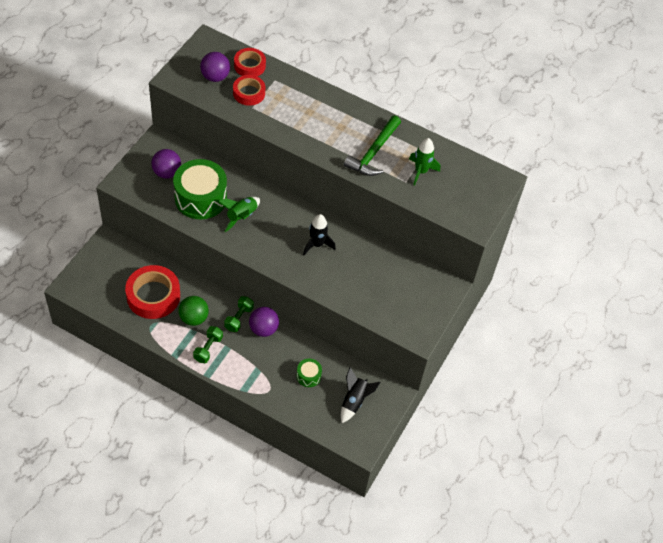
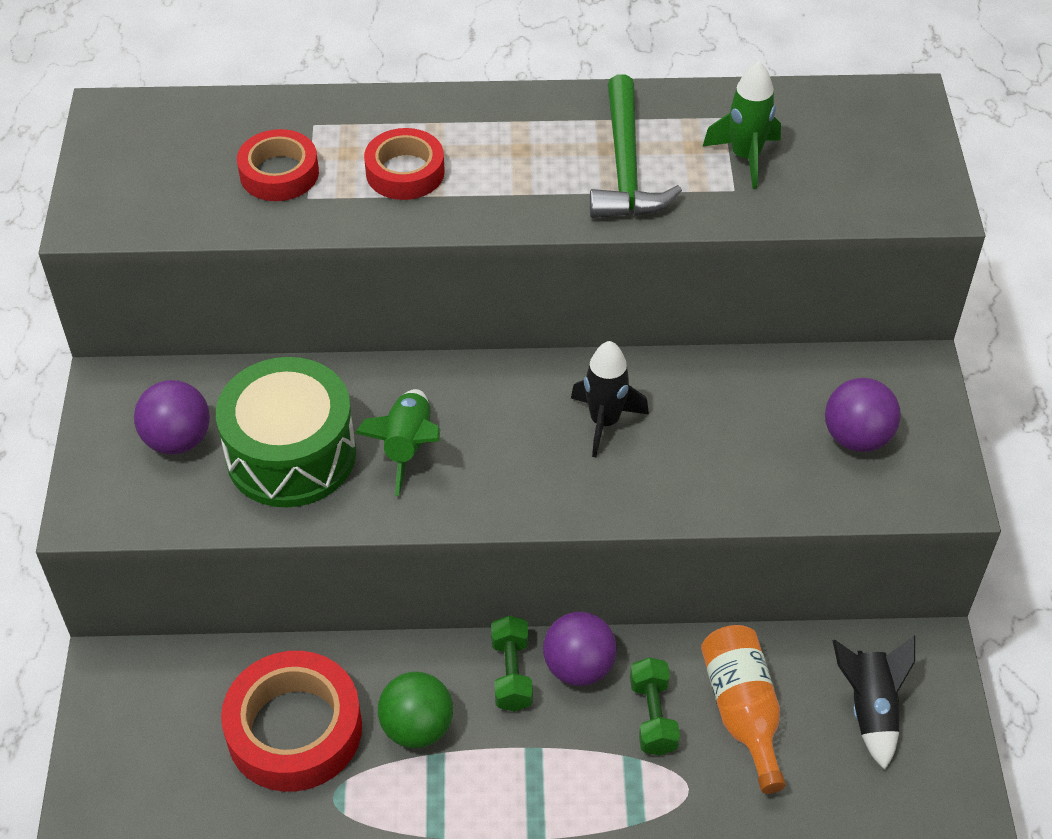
camera: 25 degrees left, 5 degrees down
(208, 348) = (495, 775): green dumbbell -> green dumbbell (653, 716)
(215, 77) = (181, 175): purple ball -> purple ball (856, 437)
(249, 65) = (239, 121): red tape -> red tape (405, 172)
(308, 376) = (742, 711): green drum -> orange bottle

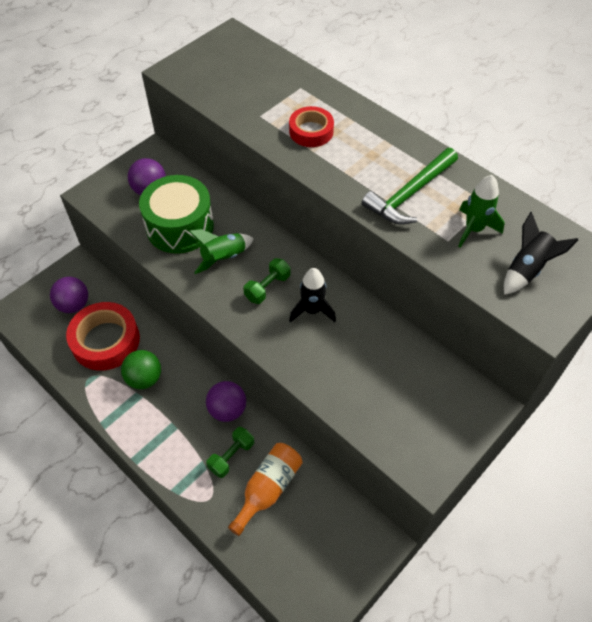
camera: 45 degrees right, 5 degrees up
(279, 173) = (261, 99): red tape -> none
(511, 673) = (200, 389): green dumbbell -> green dumbbell (267, 287)
(856, 437) = (416, 410): purple ball -> purple ball (74, 305)
(870, 709) = (322, 540): black rocket -> black rocket (527, 269)

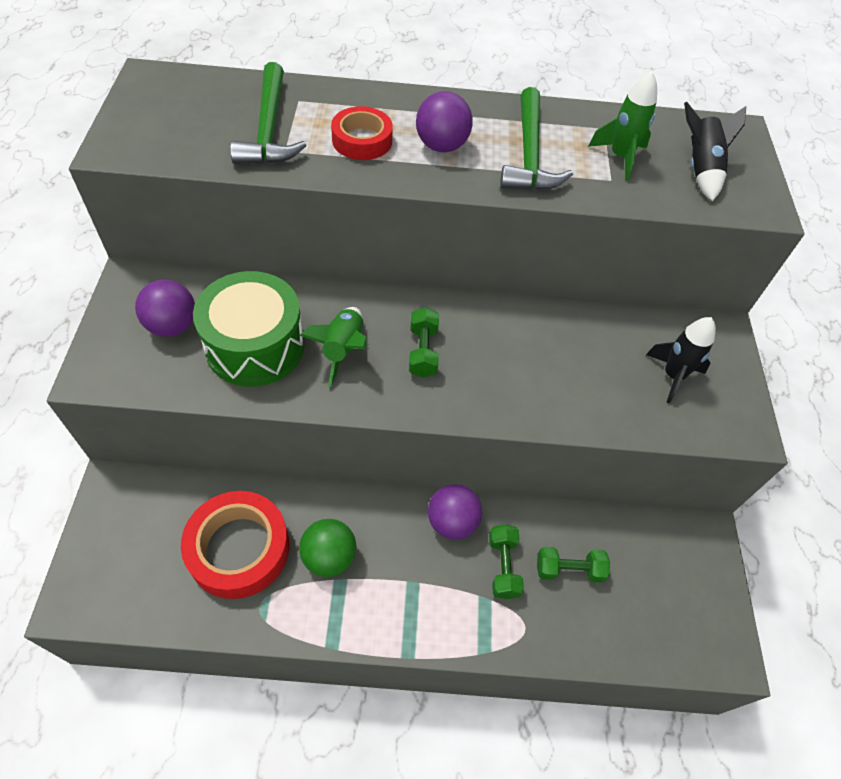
camera: 45 degrees left, 0 degrees up
(74, 305) = (154, 536): purple ball -> purple ball (441, 146)
(264, 98) = (268, 129): none -> green hammer
(268, 489) = (569, 569): orange bottle -> green dumbbell
(312, 310) = (491, 346): black rocket -> black rocket (672, 376)

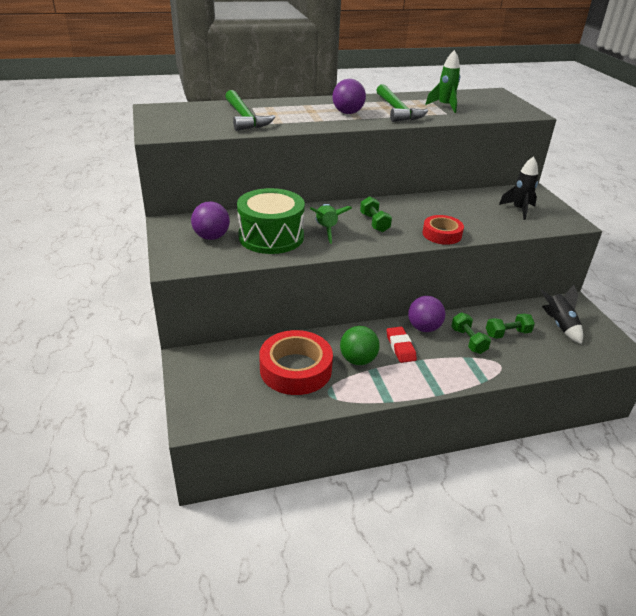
camera: 15 degrees left, 20 degrees down
(362, 140) = (302, 116): red tape -> red tape (442, 234)
(400, 550) = (400, 347): none -> red eraser
(700, 169) = (488, 105): black rocket -> black rocket (559, 325)

